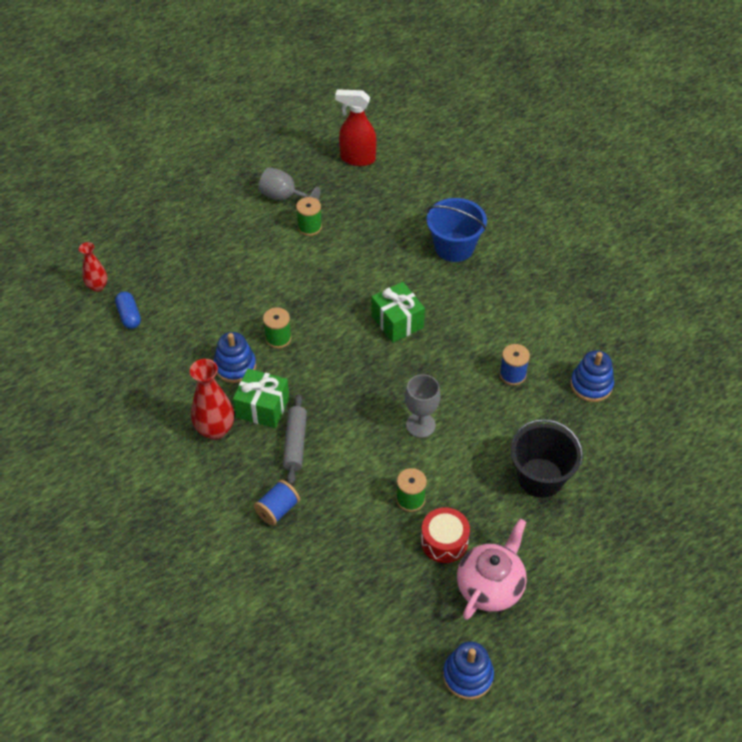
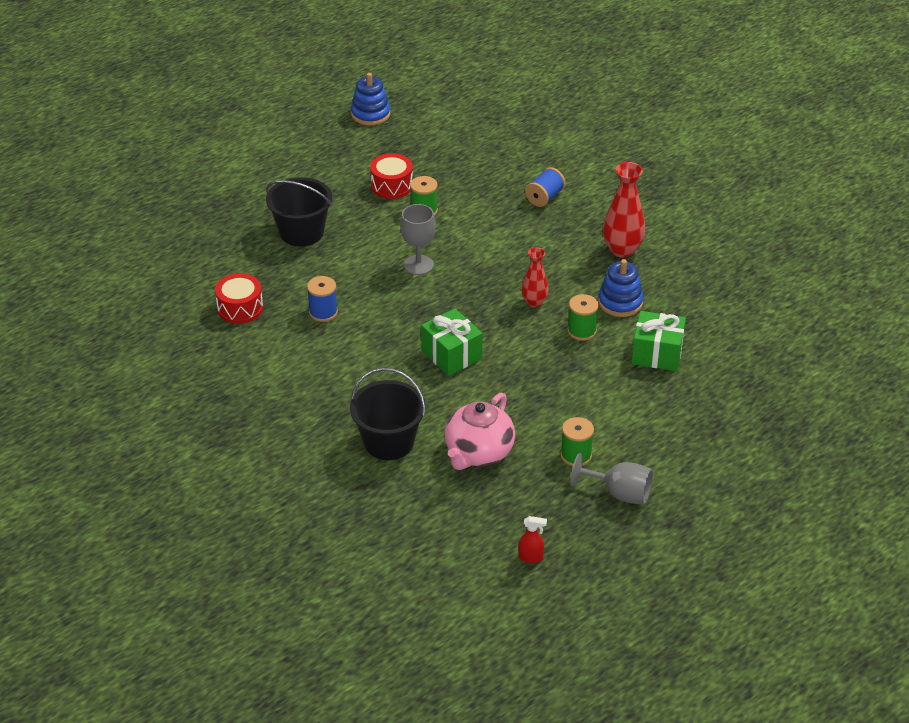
camera: 175 degrees right, 10 degrees down
(97, 286) = (807, 370): red vase -> red vase (534, 302)
(129, 316) = (755, 342): blue capsule -> none
(262, 408) = (580, 269): green gift -> green gift (657, 353)
(295, 443) = (540, 244): grey rolling pin -> none
(357, 159) = (531, 557): red spray bottle -> red spray bottle, size x0.48
(454, 247) = (388, 442): blue bucket -> black bucket
(490, 586) = (351, 161): pink teapot -> pink teapot (478, 453)
(591, 385) = (240, 308): blue stacking toy -> red drum

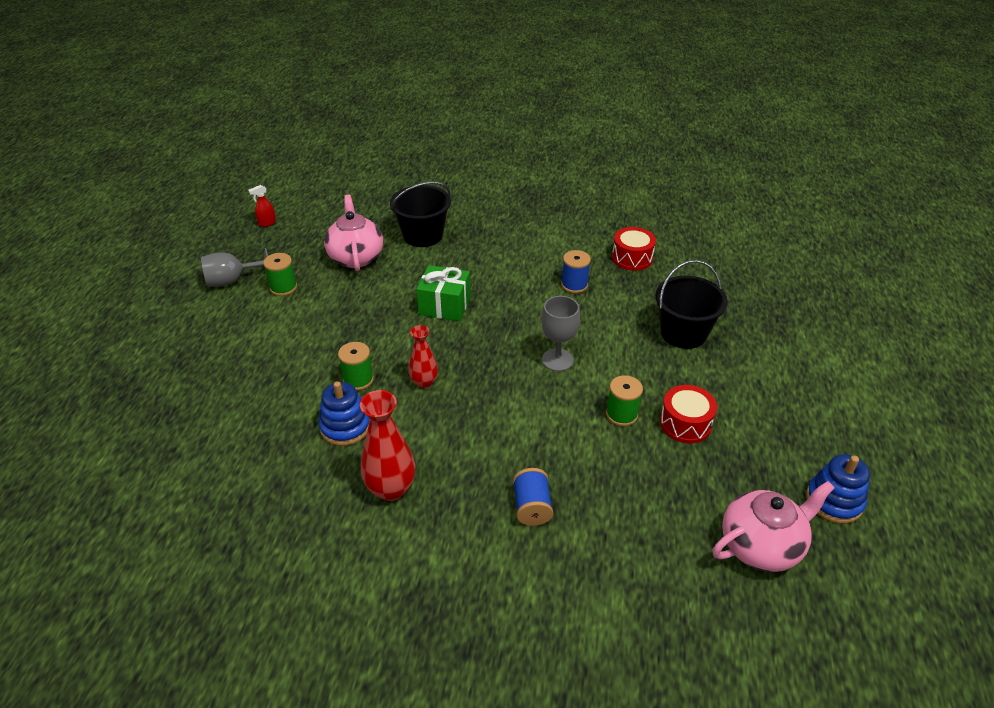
camera: 140 degrees right, 0 degrees up
(441, 120) = (761, 545): none -> pink teapot
(657, 353) = (273, 395): green gift -> none

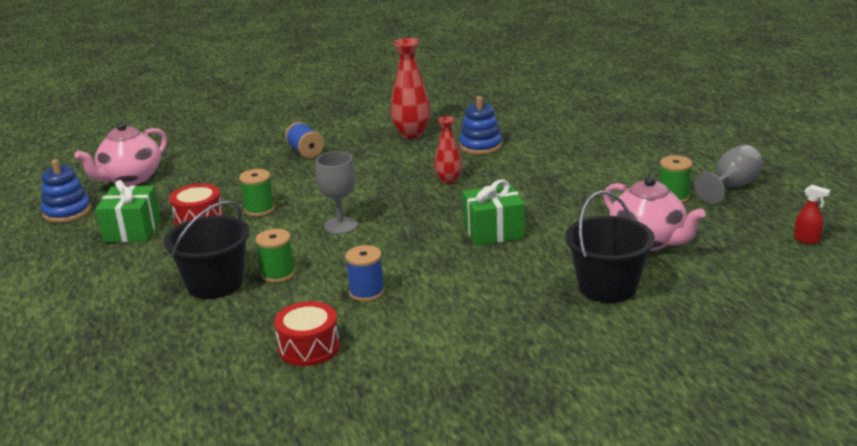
camera: 155 degrees right, 15 degrees down
(267, 223) = (807, 240): red spray bottle -> red spray bottle turned 90 degrees clockwise
(358, 379) = (506, 167): green spool -> green spool (278, 274)
(755, 434) = (132, 230): none -> green gift

